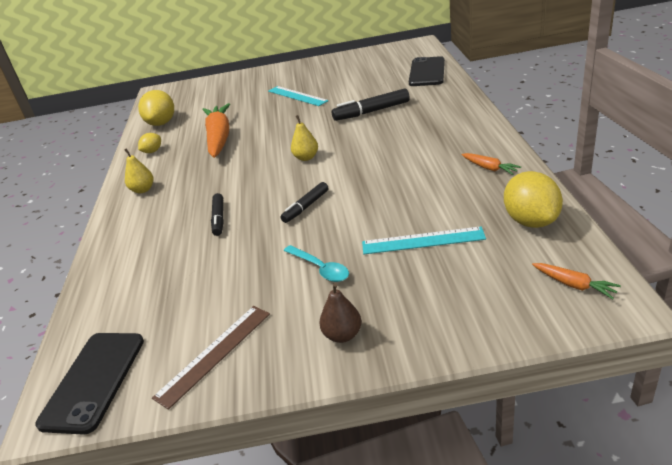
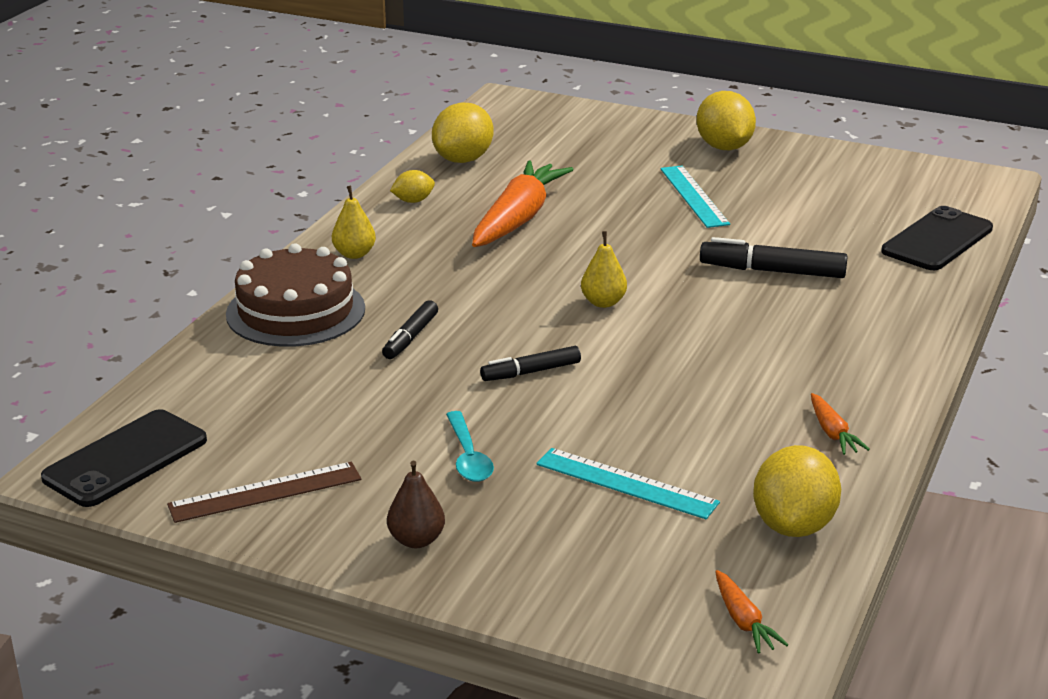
camera: 25 degrees right, 5 degrees down
(134, 234) = (295, 311): none -> brown cake
(288, 72) = (724, 147): none -> yellow lemon

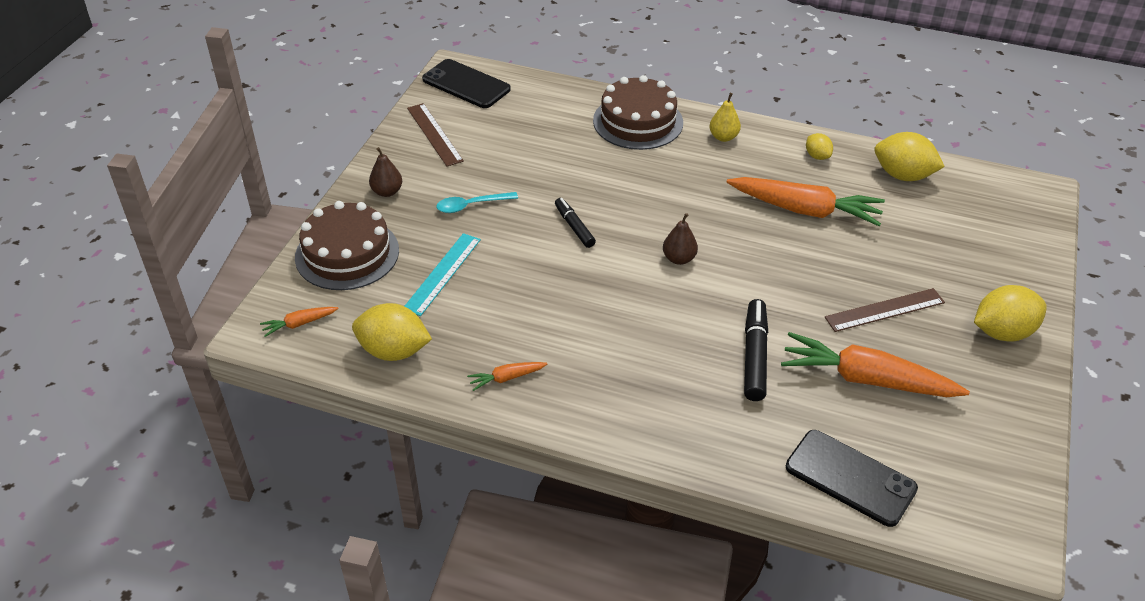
camera: 85 degrees right, 15 degrees up
(410, 337) = (612, 171): black marker -> none
(574, 578) = (347, 253): none -> brown cake
(603, 302) = (679, 259): yellow pear -> brown pear
(693, 196) = (884, 310): turquoise ruler -> brown ruler
(800, 217) = (867, 379): none -> orange carrot

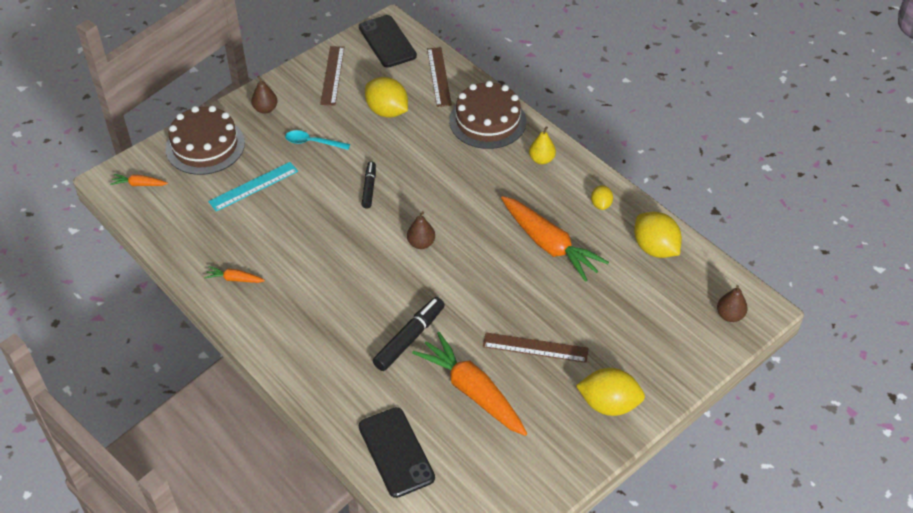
camera: 30 degrees right, 5 degrees up
(393, 351) = (181, 229): yellow lemon -> yellow lemon (387, 111)
(550, 98) = (439, 76): none -> brown ruler
(1023, 207) = (729, 315): none -> brown pear

